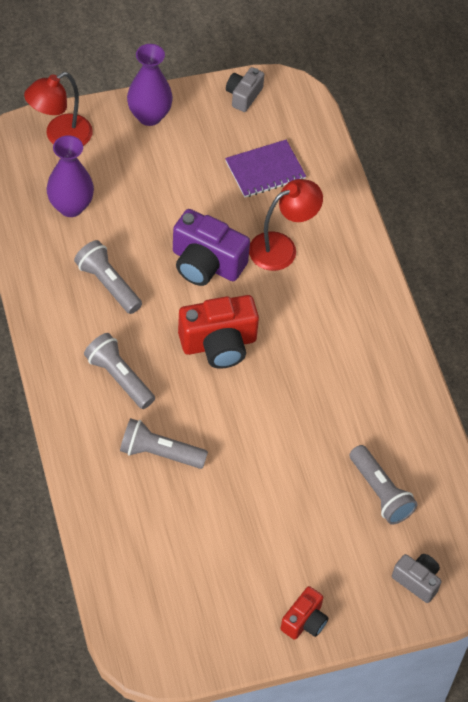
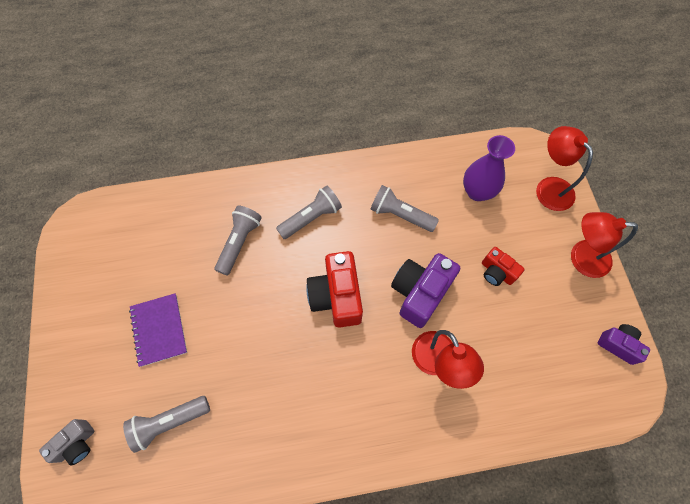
camera: 100 degrees right, 10 degrees up
(108, 284) = (400, 215): grey flashlight -> grey flashlight turned 120 degrees counterclockwise
(149, 116) = (581, 258): purple vase -> red lamp
(243, 95) = (618, 345): grey camera -> purple camera
(265, 170) = (528, 356): purple notebook -> purple notebook (159, 330)
(304, 621) = (68, 339): red camera -> red camera (496, 272)

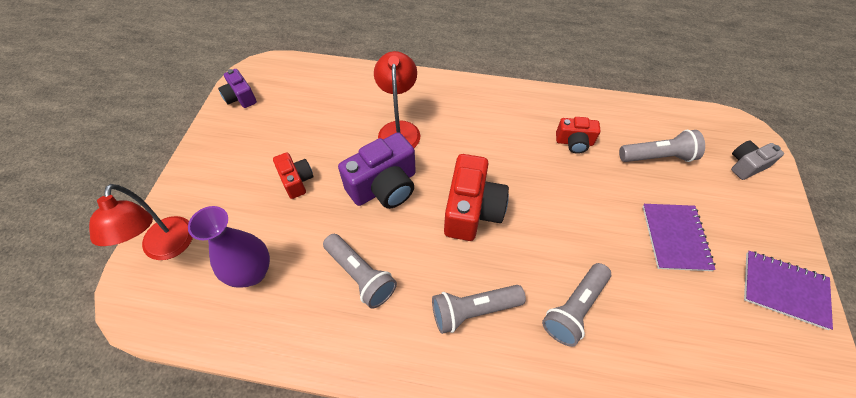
camera: 160 degrees left, 10 degrees down
(75, 311) = (784, 290): none -> purple notebook
(257, 411) = (574, 142): none -> red camera
(581, 258) = (205, 167): red lamp -> none

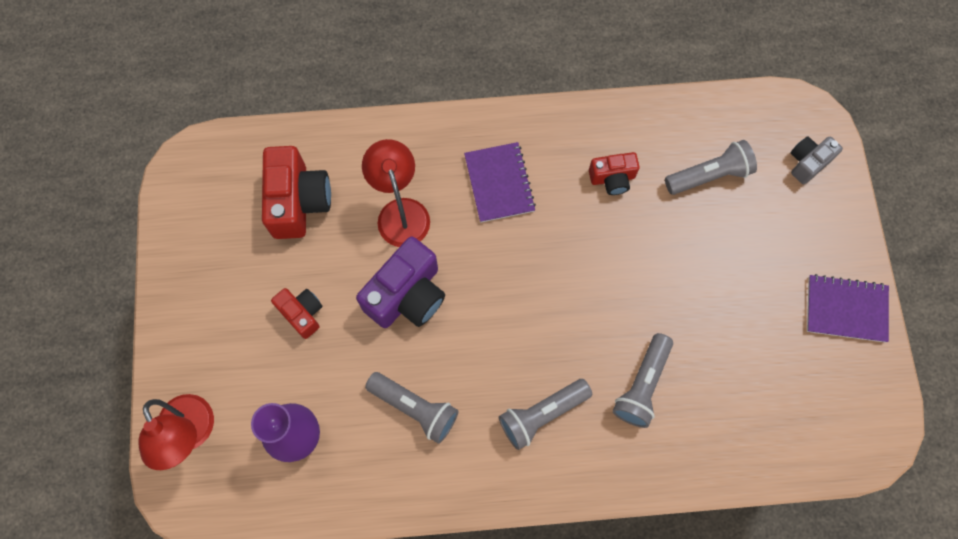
camera: 15 degrees left, 15 degrees up
(240, 97) = (182, 213): purple camera -> none
(472, 210) = (514, 300): red camera -> red camera (298, 201)
(675, 237) = (736, 277): purple notebook -> purple notebook (499, 183)

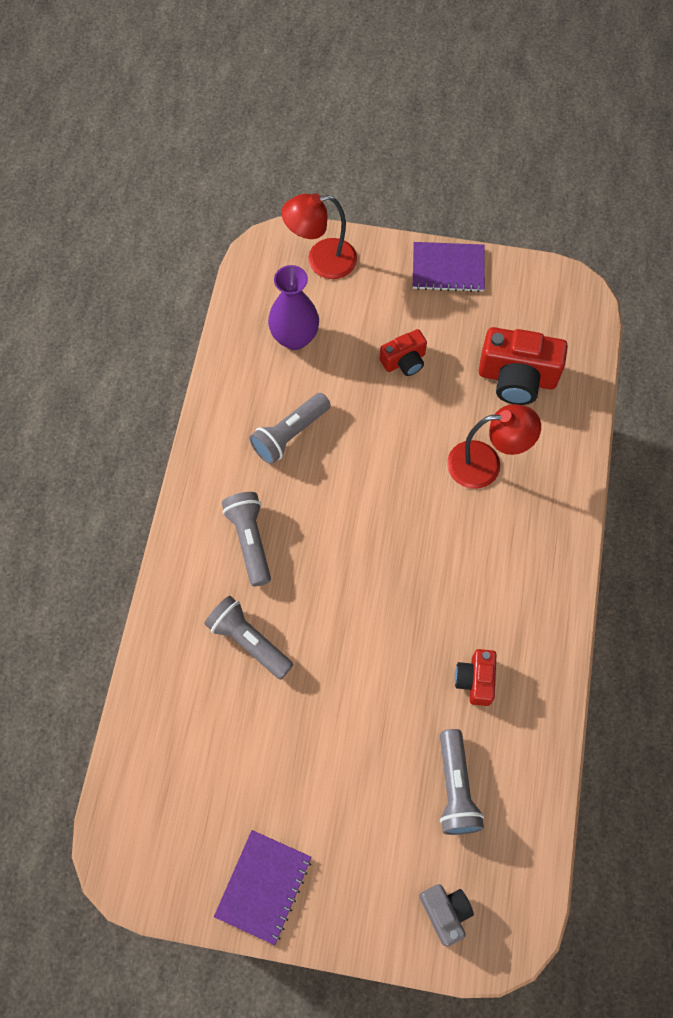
camera: 105 degrees right, 5 degrees down
(407, 295) = (398, 451): purple camera -> none
(499, 183) = (495, 564): purple notebook -> purple notebook (448, 268)

